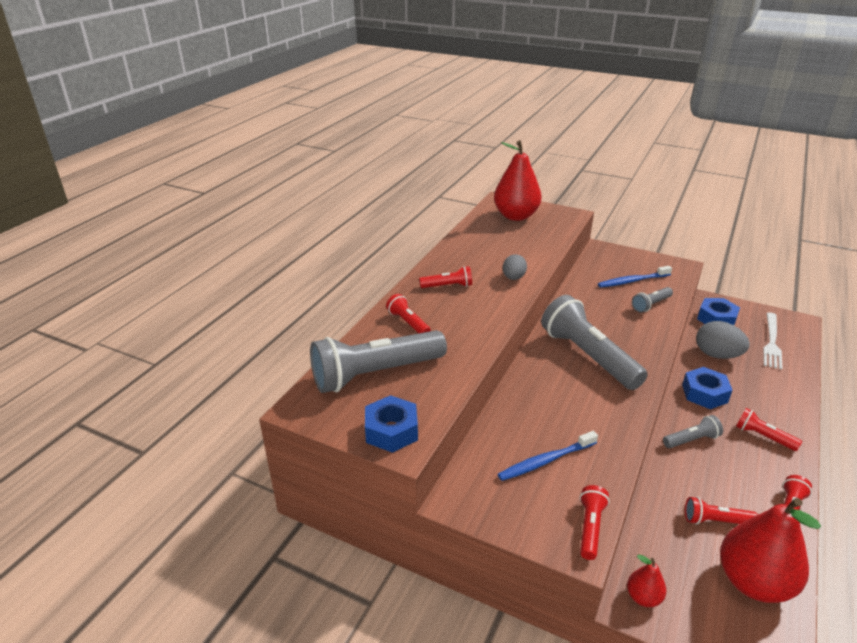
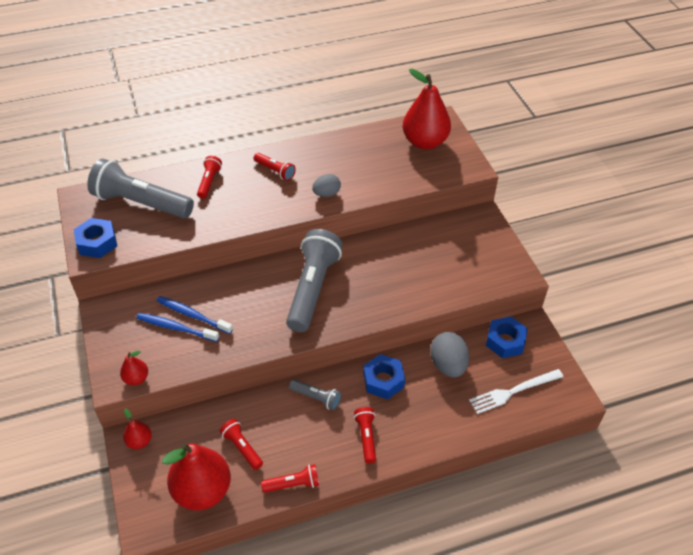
camera: 45 degrees right, 15 degrees up
(590, 527) = (136, 378): red flashlight -> red pear
(632, 281) = (453, 259): blue toothbrush -> blue toothbrush (192, 315)
(651, 305) = (428, 287): grey flashlight -> none

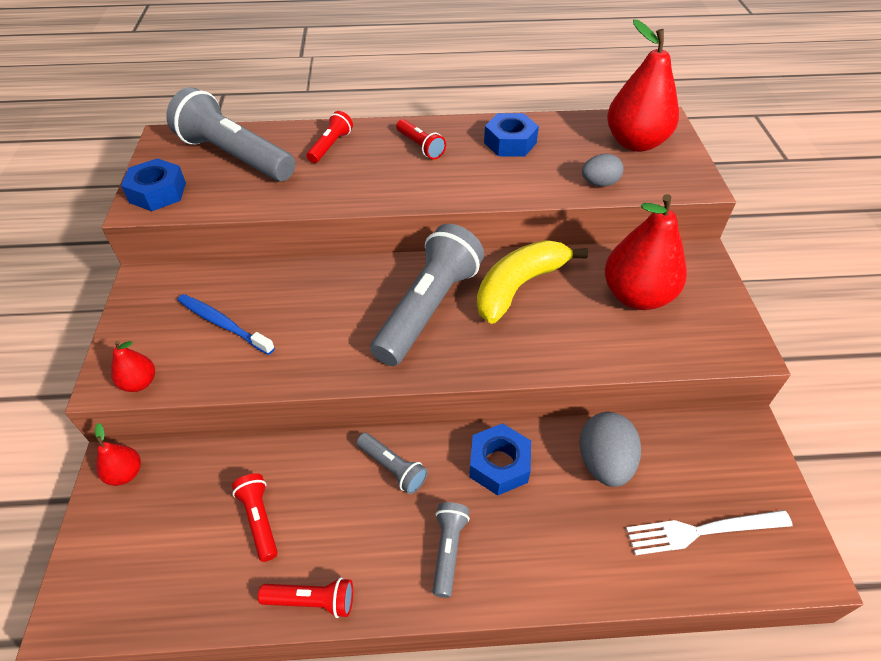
camera: 15 degrees right, 0 degrees up
(192, 315) = (252, 312): blue toothbrush -> none
(202, 490) = (177, 574): red pear -> red pear (636, 296)
(326, 194) = (480, 184): grey egg -> grey egg (599, 183)
(366, 437) = (448, 550): red flashlight -> grey flashlight
(369, 261) = (519, 286): none -> yellow banana
(505, 341) = (702, 445): blue nut -> blue nut (510, 143)

